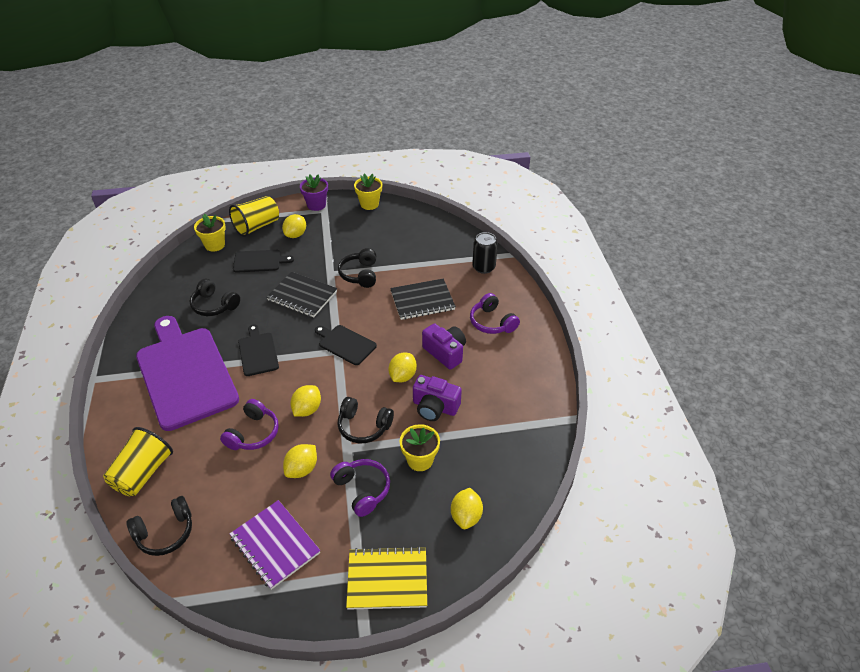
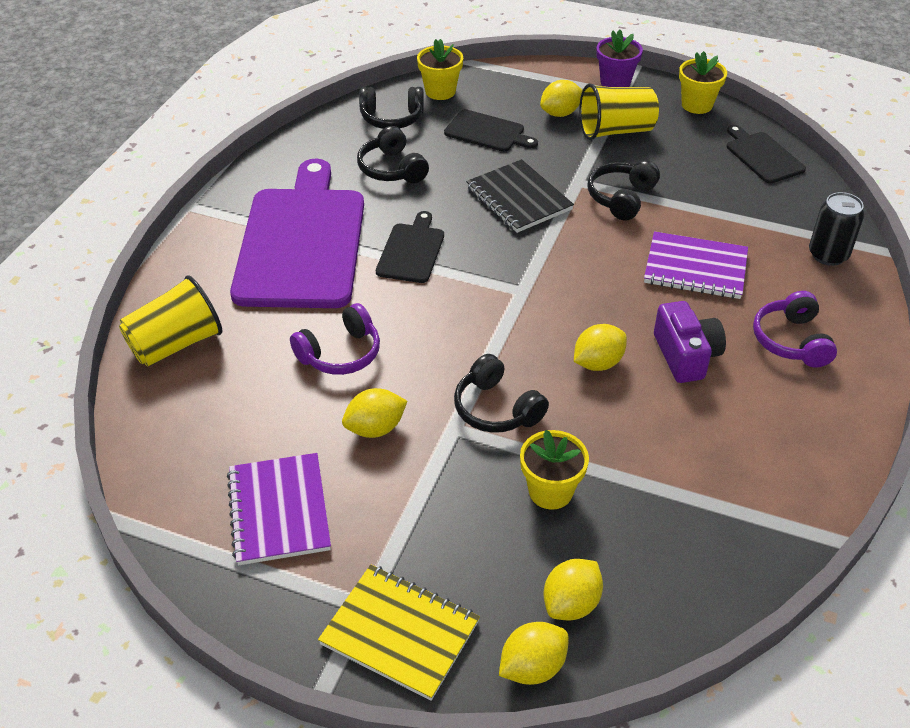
camera: 30 degrees right, 0 degrees up
(165, 532) = (157, 429): black headphones -> black headphones (392, 118)
(257, 226) = (512, 85): yellow cup -> yellow cup (615, 131)
(307, 409) = (431, 352): yellow lemon -> yellow lemon (532, 667)
(345, 344) = (540, 286): black cutting board -> black cutting board (763, 156)
(362, 490) = (440, 494): purple headphones -> none
(422, 301) = (695, 268): black notebook -> purple notebook
(435, 407) = (620, 427): purple camera -> none

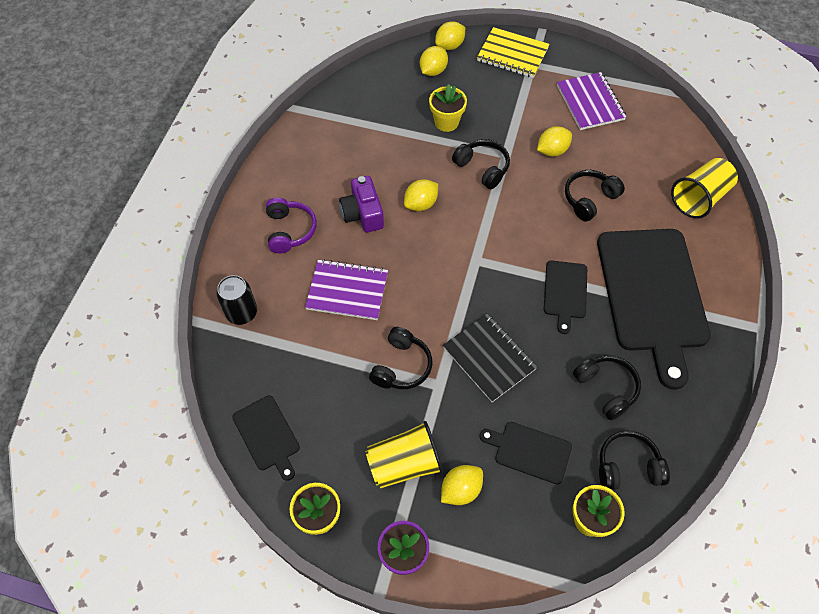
camera: 175 degrees right, 15 degrees up
(302, 242) = (652, 294): purple cutting board -> black cutting board
(340, 353) = (589, 199): purple headphones -> black headphones

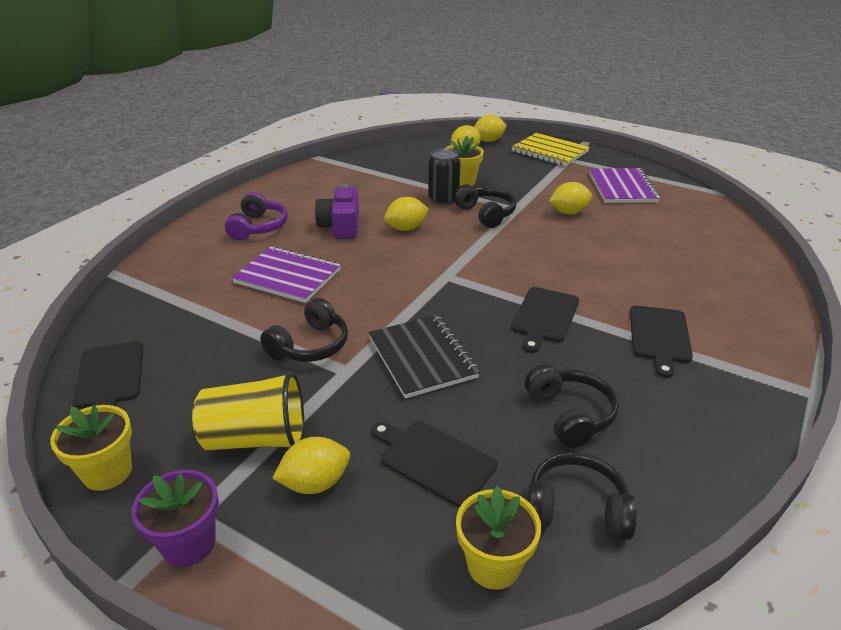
camera: 15 degrees right, 25 degrees down
(242, 313) = (164, 275): black can -> black can (443, 199)
(589, 199) = (600, 250): black headphones -> none
(652, 294) = (659, 336): black cutting board -> black cutting board, size x0.46
(699, 198) = (739, 268): yellow cup -> none

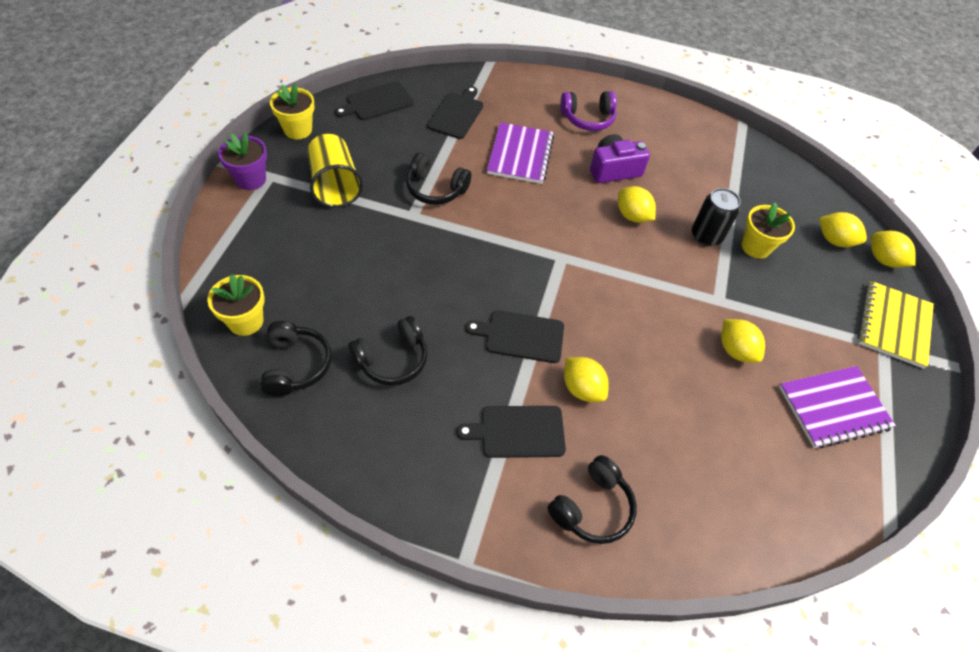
camera: 70 degrees right, 20 degrees up
(315, 483) = (301, 222): yellow lemon -> yellow lemon (582, 388)
(422, 357) = (439, 257): black notebook -> none
(434, 460) = (330, 279): black cutting board -> black cutting board (456, 114)
(486, 214) = (693, 275): black headphones -> black headphones (592, 507)

